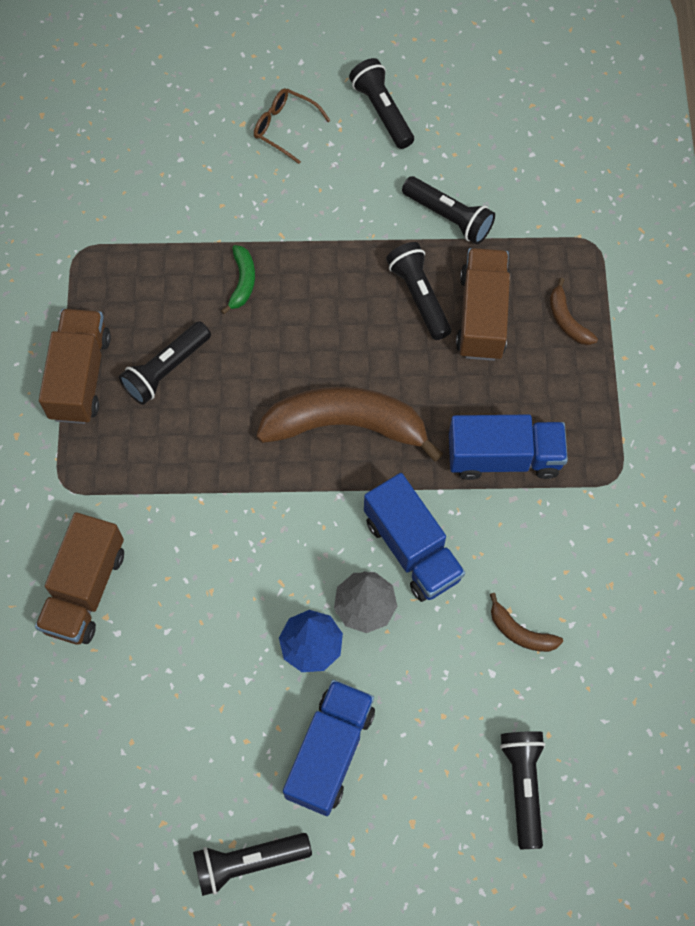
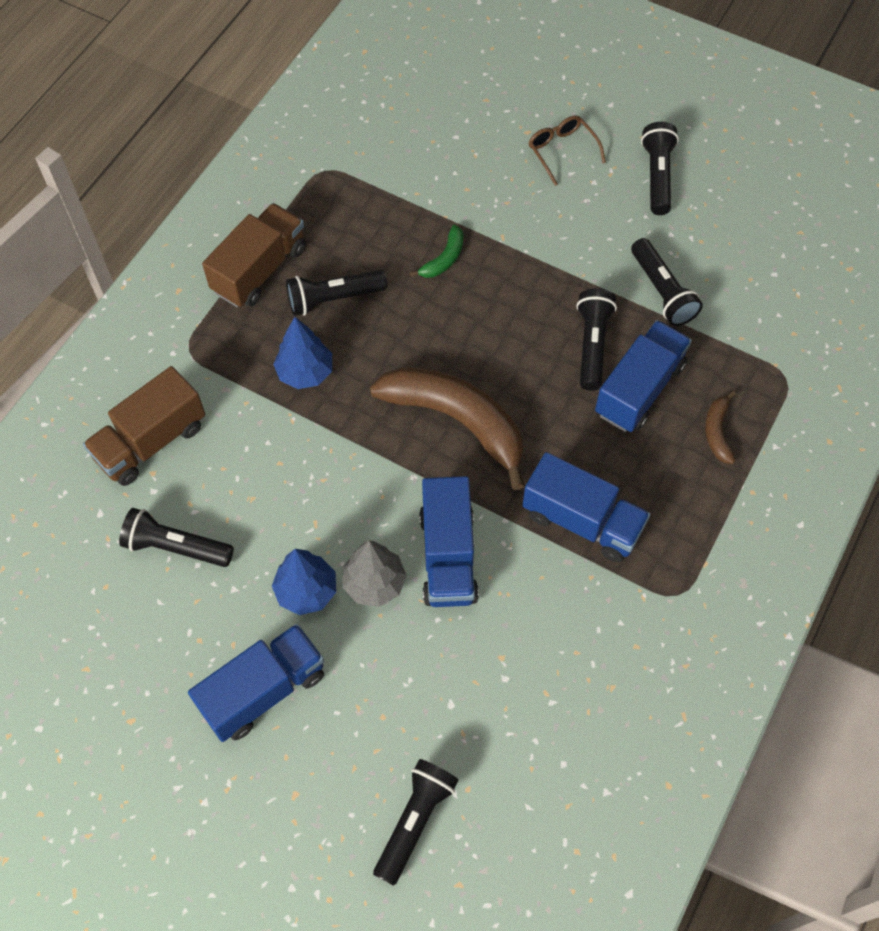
camera: 30 degrees right, 5 degrees down
(185, 451) = (305, 372): none -> blue tree
(248, 862) = (134, 744): black flashlight -> black flashlight (176, 547)
(482, 316) = (639, 389): brown truck -> blue truck
(520, 632) = (499, 682): brown banana -> none

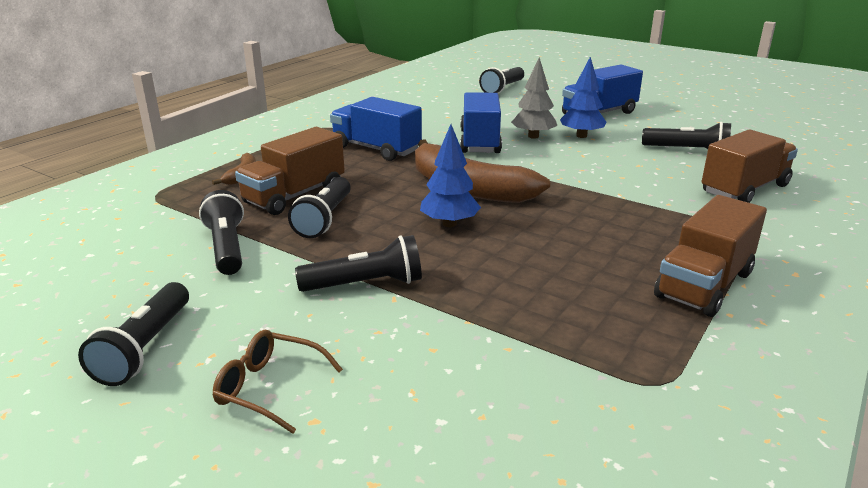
camera: 175 degrees left, 35 degrees down
(305, 372) = (617, 216): blue tree -> blue tree (449, 223)
(333, 299) = (603, 259): black flashlight -> black flashlight (365, 284)
(444, 259) = (472, 282): green banana -> none
(562, 151) = (269, 388): brown glasses -> brown glasses turned 135 degrees clockwise
(639, 389) = (294, 195): blue truck -> brown truck

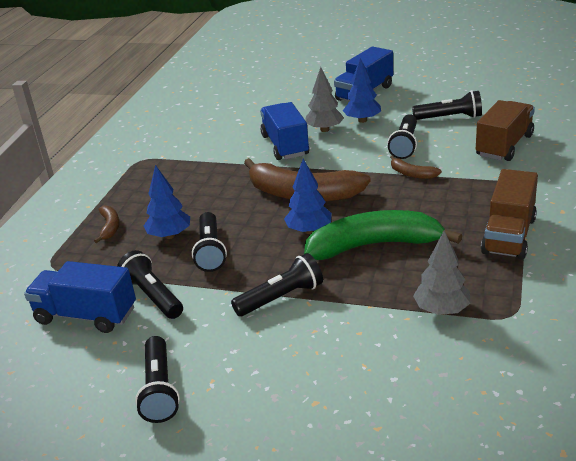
camera: 15 degrees left, 5 degrees up
(269, 388) = (270, 391): brown glasses -> none
(294, 195) = (170, 235): brown truck -> blue tree
(376, 149) = (204, 173): blue truck -> blue truck (86, 315)
(502, 89) = (270, 81): black flashlight -> black flashlight (405, 145)
(518, 256) = (374, 245): none -> green banana
(561, 351) = (441, 310): none -> grey tree
(610, 194) = (412, 174): none -> brown banana

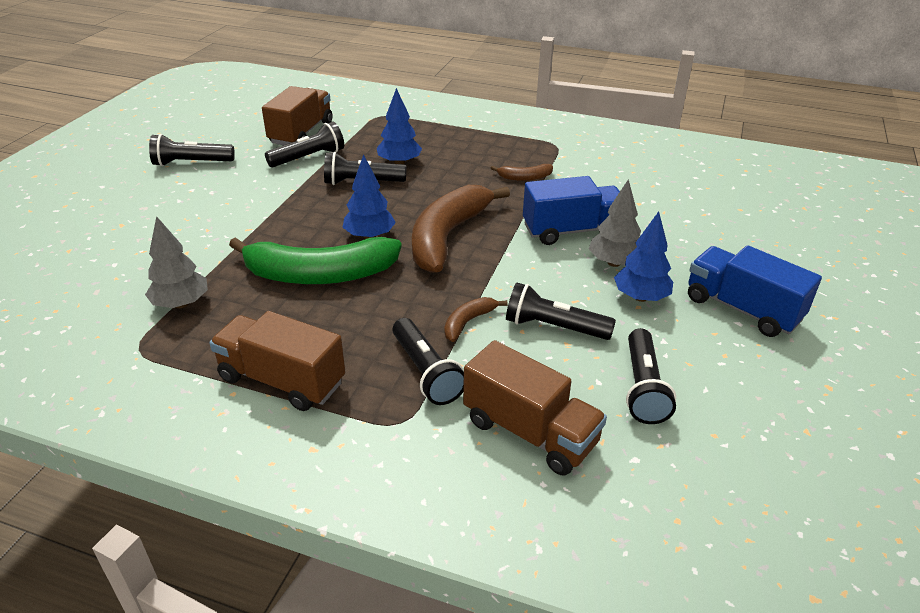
camera: 90 degrees right, 5 degrees up
(86, 315) = (301, 133): blue truck -> brown truck
(110, 227) = (428, 136): brown banana -> brown banana (524, 178)
(281, 298) = (265, 215): black flashlight -> black flashlight (426, 372)
(374, 245) = (319, 275): green banana -> green banana turned 90 degrees clockwise

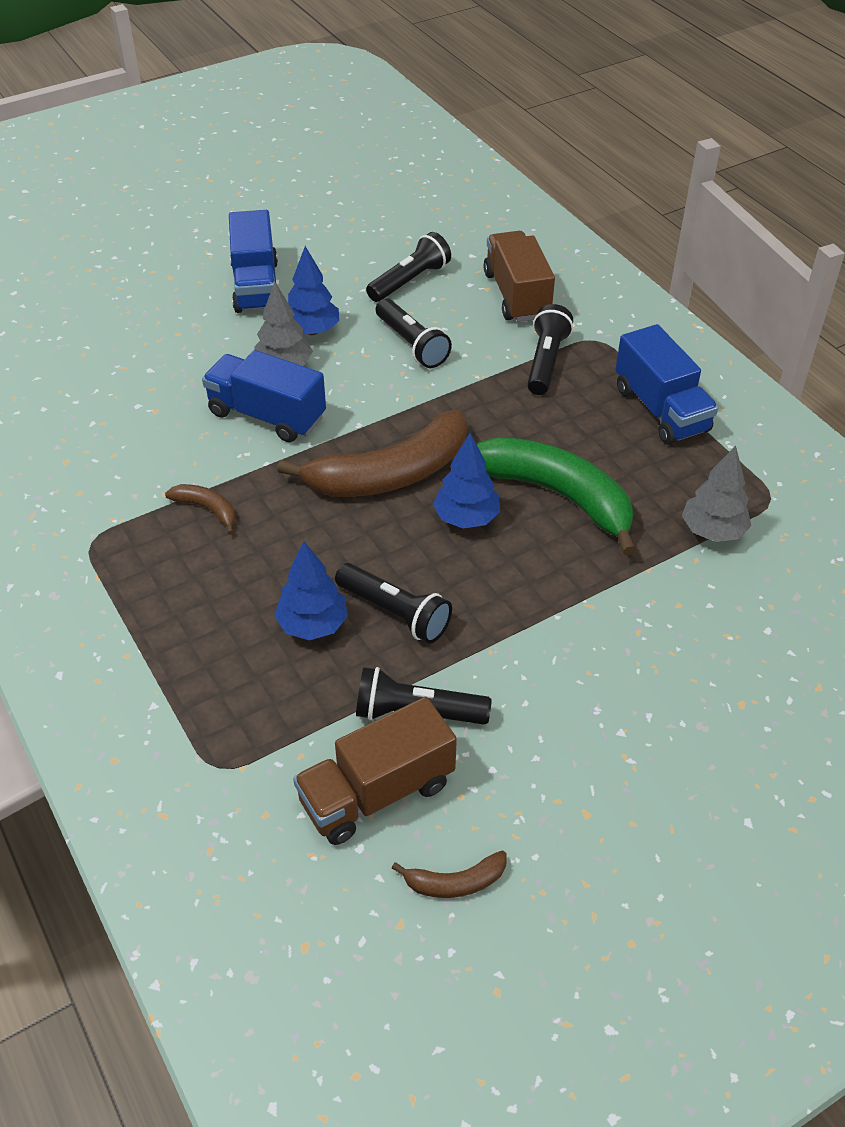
camera: 140 degrees left, 10 degrees up
(191, 163) = (592, 806): black flashlight -> none
(282, 380) = (660, 409): brown truck -> blue truck
(468, 322) = (472, 381): brown banana -> brown banana (455, 882)

